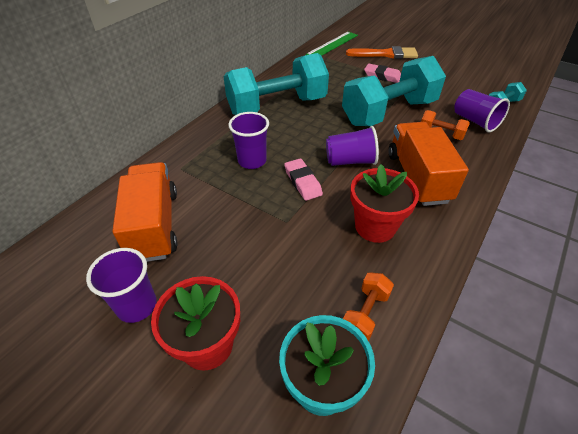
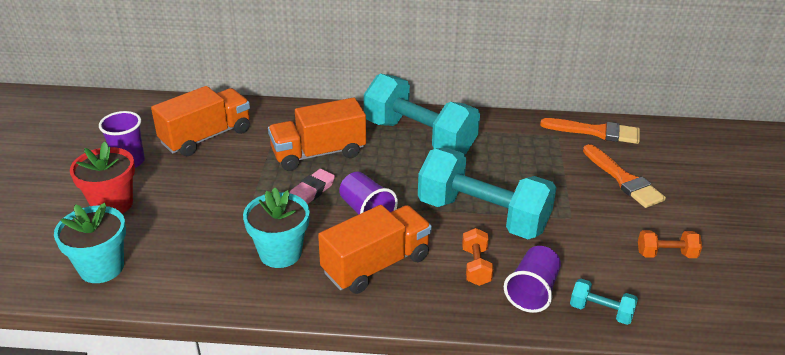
camera: 60 degrees right, 10 degrees down
(252, 161) = (318, 153): purple cup -> orange truck
(332, 45) = (596, 132): green ruler -> orange brush
(365, 313) = (175, 272): orange dumbbell -> orange dumbbell (666, 254)
(375, 226) = (280, 253): red flower pot -> turquoise flower pot
(382, 76) = (562, 191): pink eraser -> none

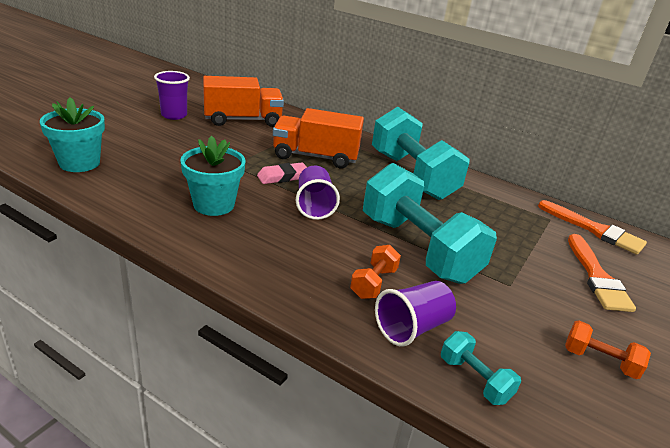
camera: 25 degrees right, 5 degrees down
(112, 204) = (133, 132): red flower pot -> none
(376, 265) = (282, 244): orange truck -> none

